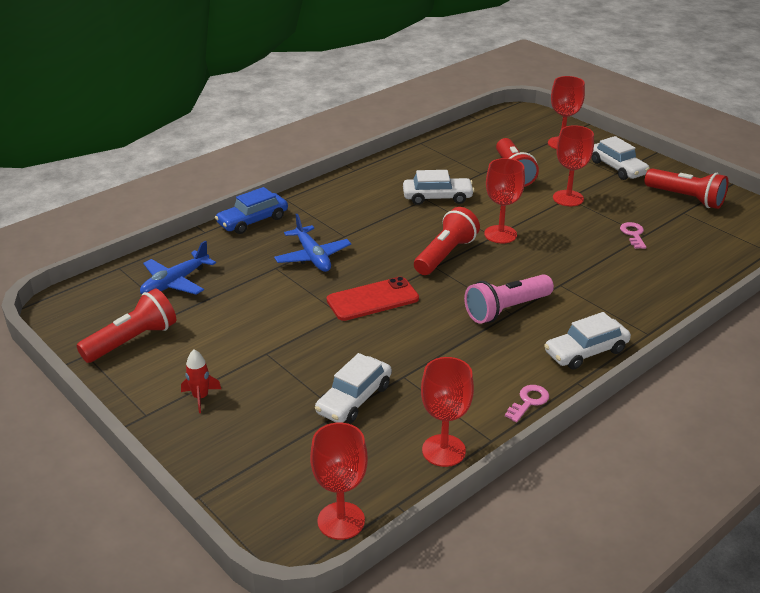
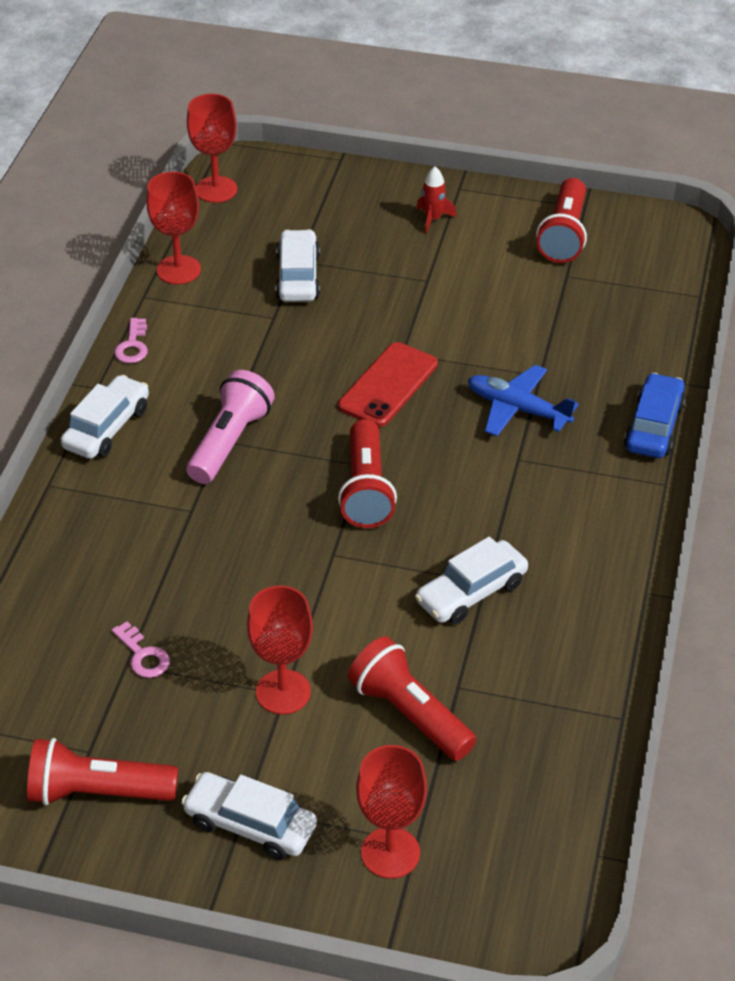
camera: 145 degrees right, 10 degrees up
(175, 282) = (616, 307): blue plane -> none
(500, 234) = (326, 561): red goblet -> none

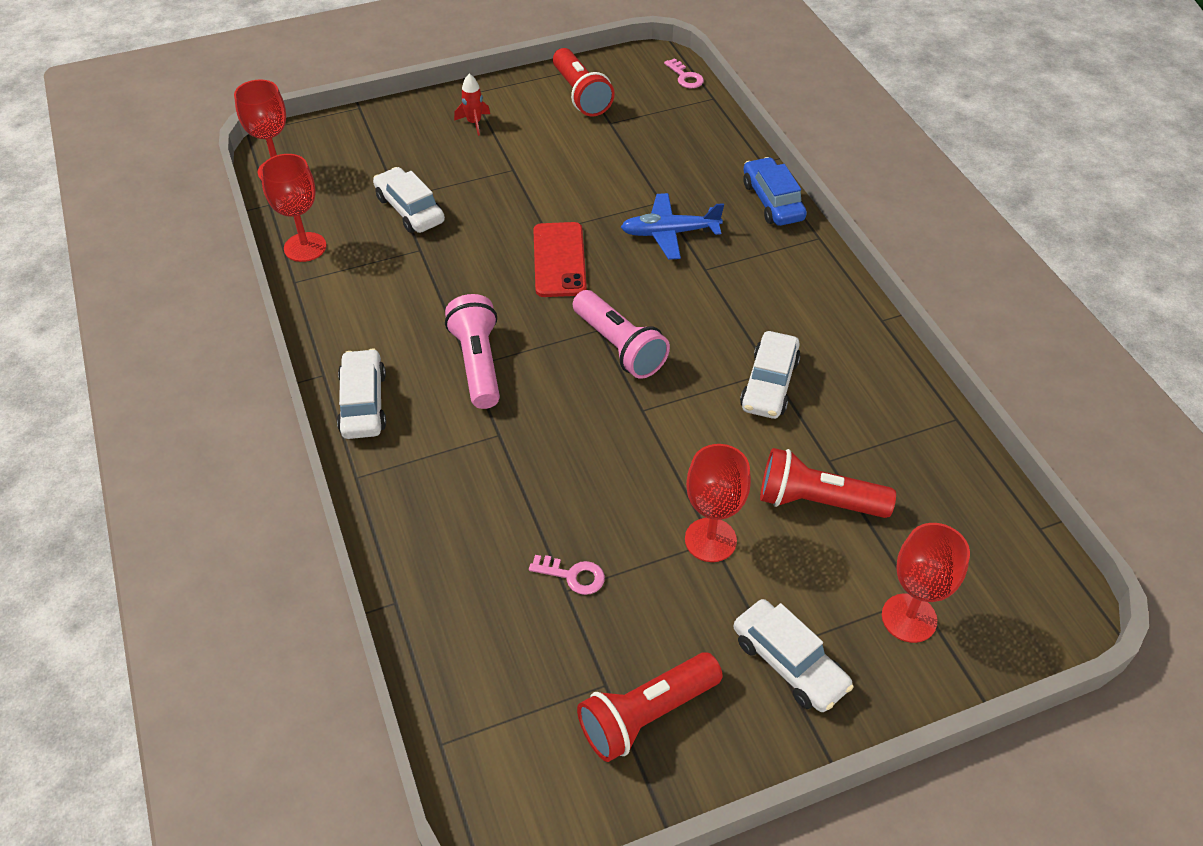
camera: 35 degrees left, 5 degrees up
(132, 346) = (322, 325): pink key -> pink key (685, 77)
(250, 824) = (789, 663): white car -> white car turned 120 degrees counterclockwise
(366, 489) = (619, 347): red flashlight -> pink flashlight

